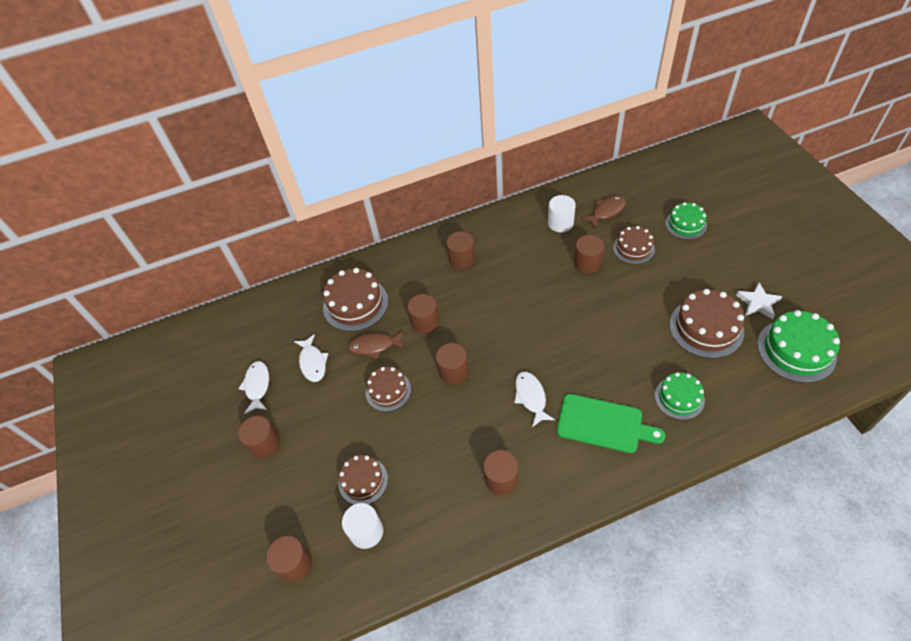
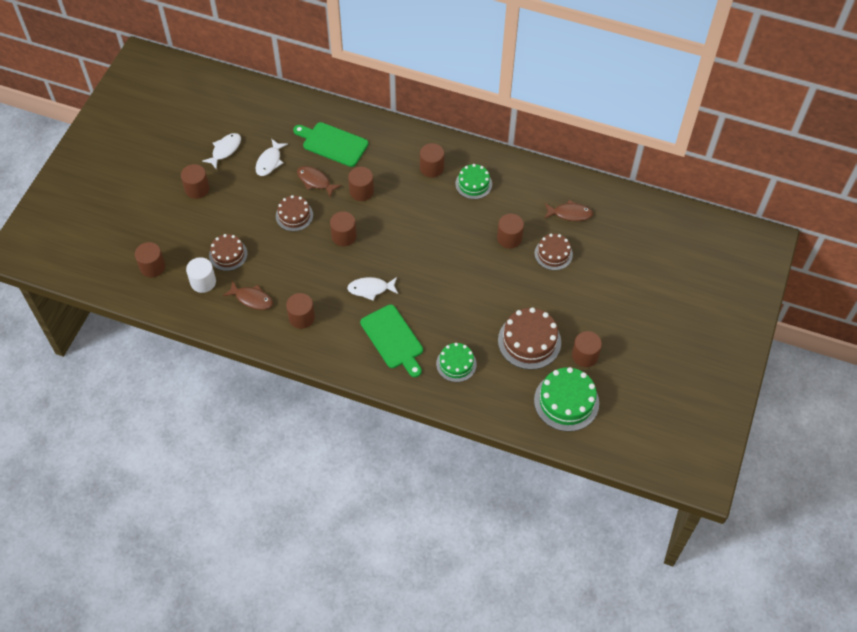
camera: 35 degrees right, 5 degrees up
(355, 304) = (333, 144): brown cake -> green cutting board
(434, 504) = (252, 299): none -> brown fish
(531, 397) = (370, 289): white fish -> white fish turned 120 degrees counterclockwise
(560, 223) = (527, 196): white cylinder -> none
(685, 224) = (612, 268): green cake -> green cake (473, 184)
(758, 303) = (585, 355): white star -> brown cylinder

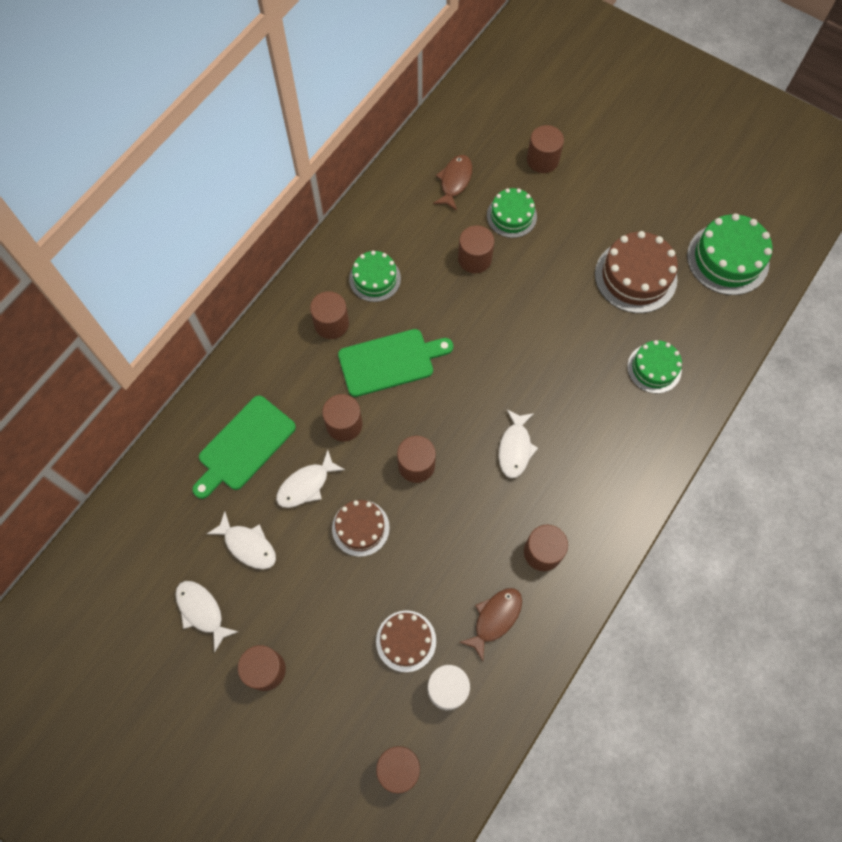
camera: 75 degrees left, 10 degrees up
(315, 181) = (306, 485): brown fish -> white fish
(393, 339) = (601, 436): green cutting board -> green cutting board (390, 361)
(553, 254) = (511, 216): brown cake -> green cake
(585, 355) = (667, 222): brown cylinder -> brown cylinder (542, 160)

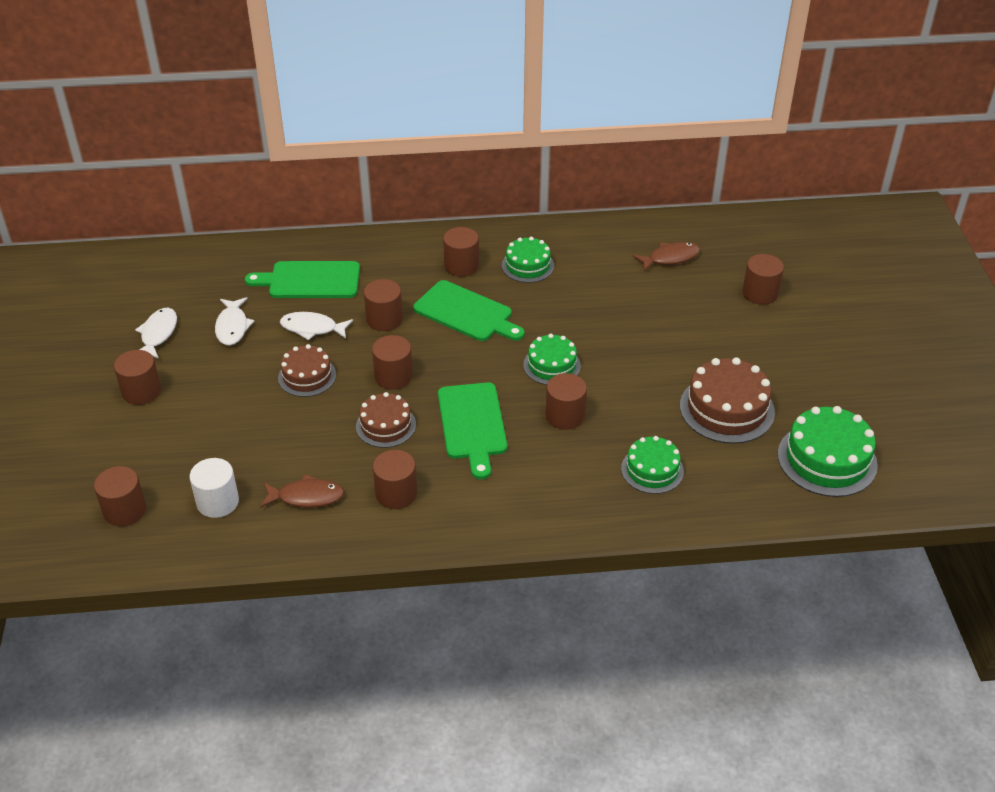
camera: 50 degrees right, 25 degrees down
(406, 641) = (236, 454): brown cake -> brown cake (386, 425)
(474, 259) = (615, 307): brown cylinder -> brown cylinder (565, 415)
(511, 216) = (682, 305): green cake -> green cake (552, 365)
(515, 448) = (472, 424): white fish -> green cutting board

